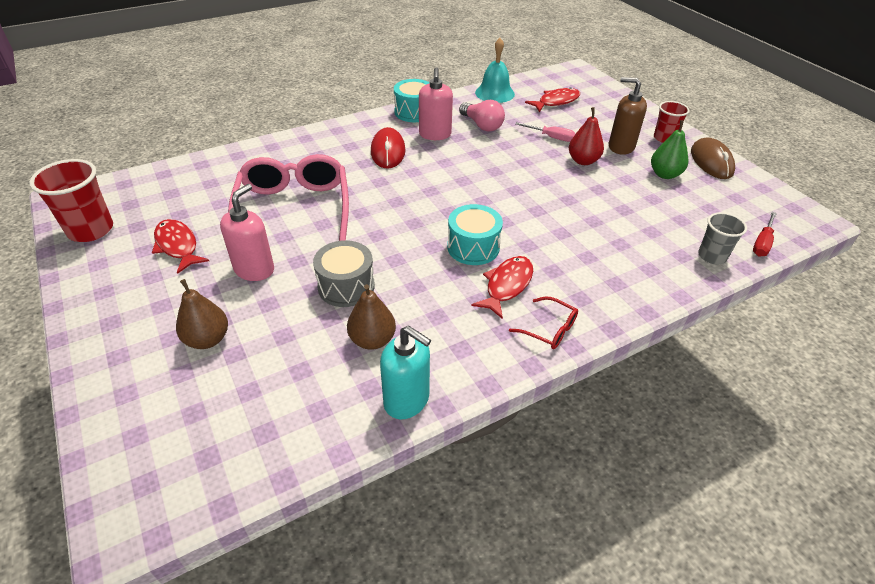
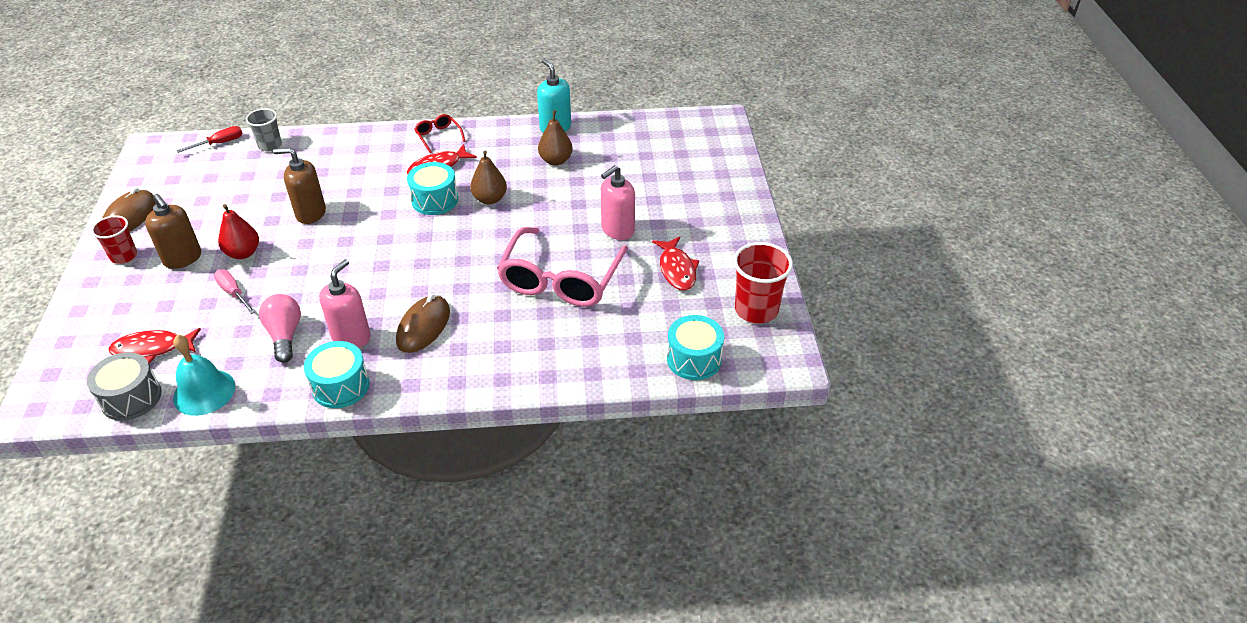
camera: 155 degrees left, 0 degrees up
(153, 181) = (694, 359): none -> turquoise drum
(207, 339) = (665, 189): brown pear -> brown pear (490, 199)
(346, 286) = (553, 198): grey drum -> grey drum (131, 398)
(388, 151) = (423, 326): red mouse -> brown mouse
(574, 203) = (310, 213): none -> brown soap dispenser
(665, 174) = (193, 216): green pear -> none

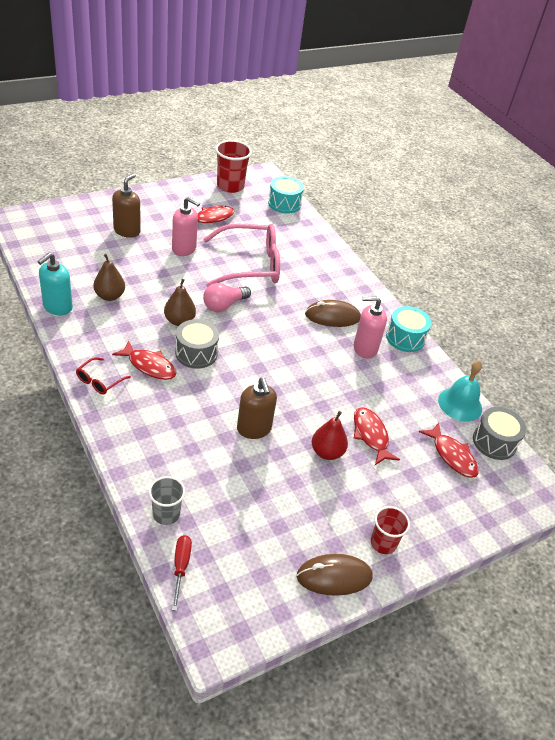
camera: 120 degrees left, 0 degrees up
(183, 258) = (358, 493): brown soap dispenser -> brown soap dispenser (127, 231)
(219, 143) = (181, 567): red screwdriver -> red screwdriver turned 60 degrees clockwise
(233, 293) = (371, 435): pink screwdriver -> red fish
(285, 335) = (387, 384): pink light bulb -> pink light bulb (224, 305)
(435, 200) = (196, 353): turquoise drum -> grey drum

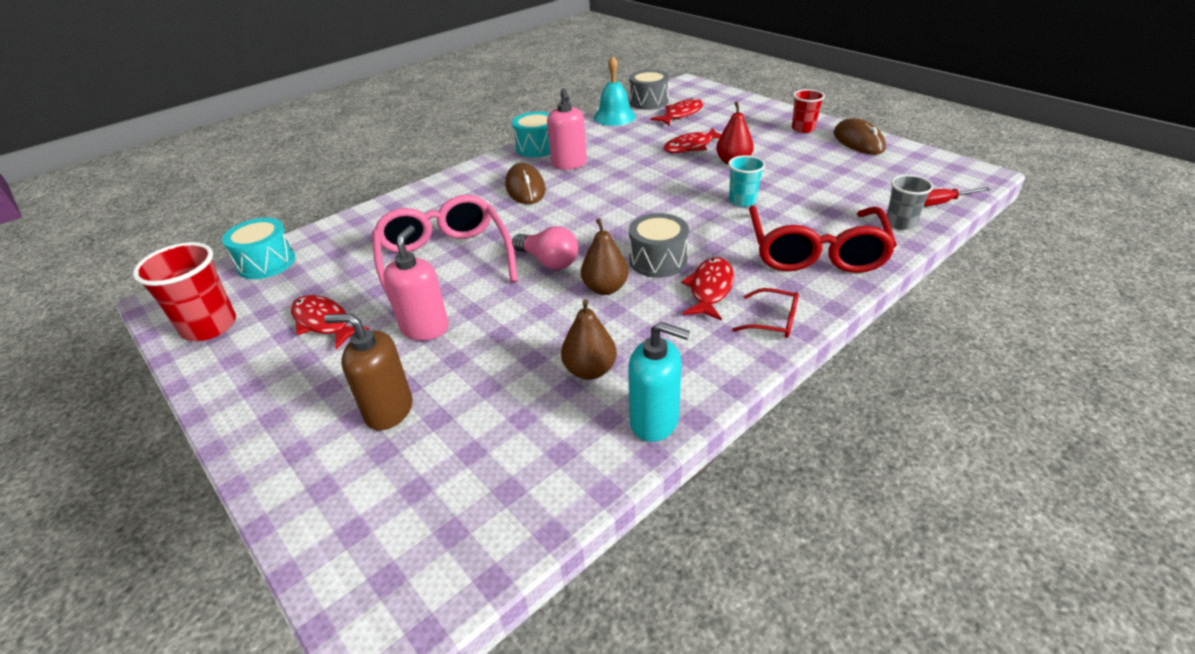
camera: 95 degrees left, 5 degrees down
(158, 438) = (815, 252): none -> red glasses
(254, 429) = (742, 201): brown soap dispenser -> turquoise cup

